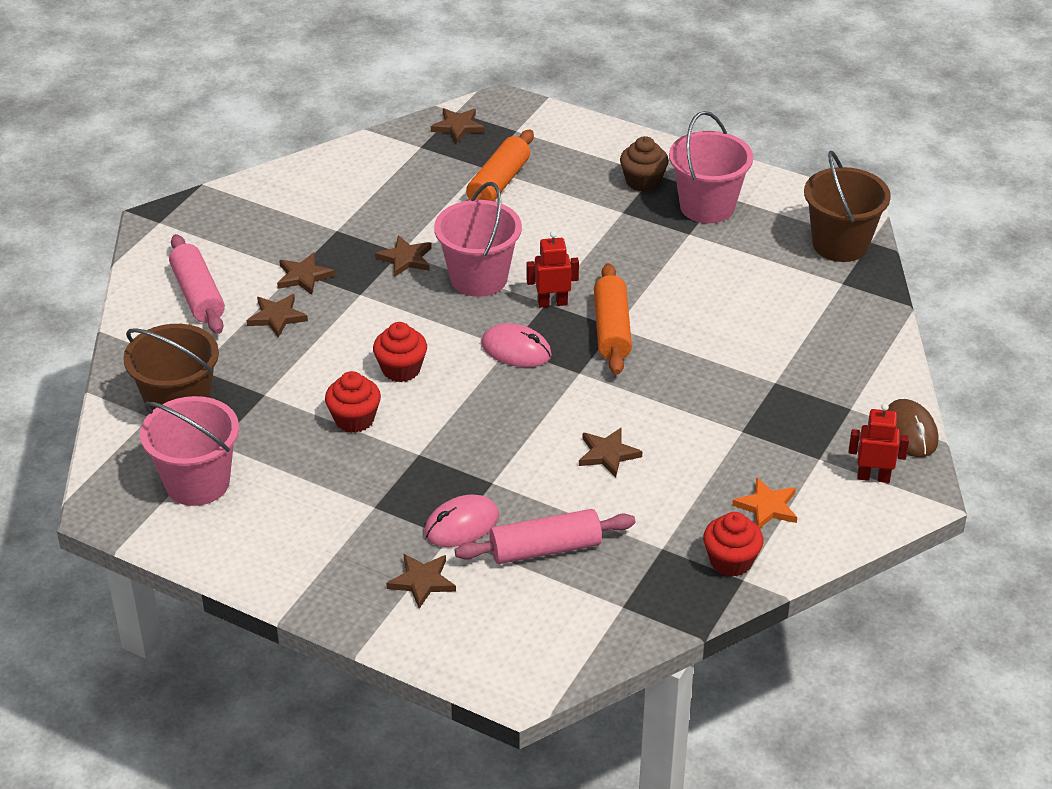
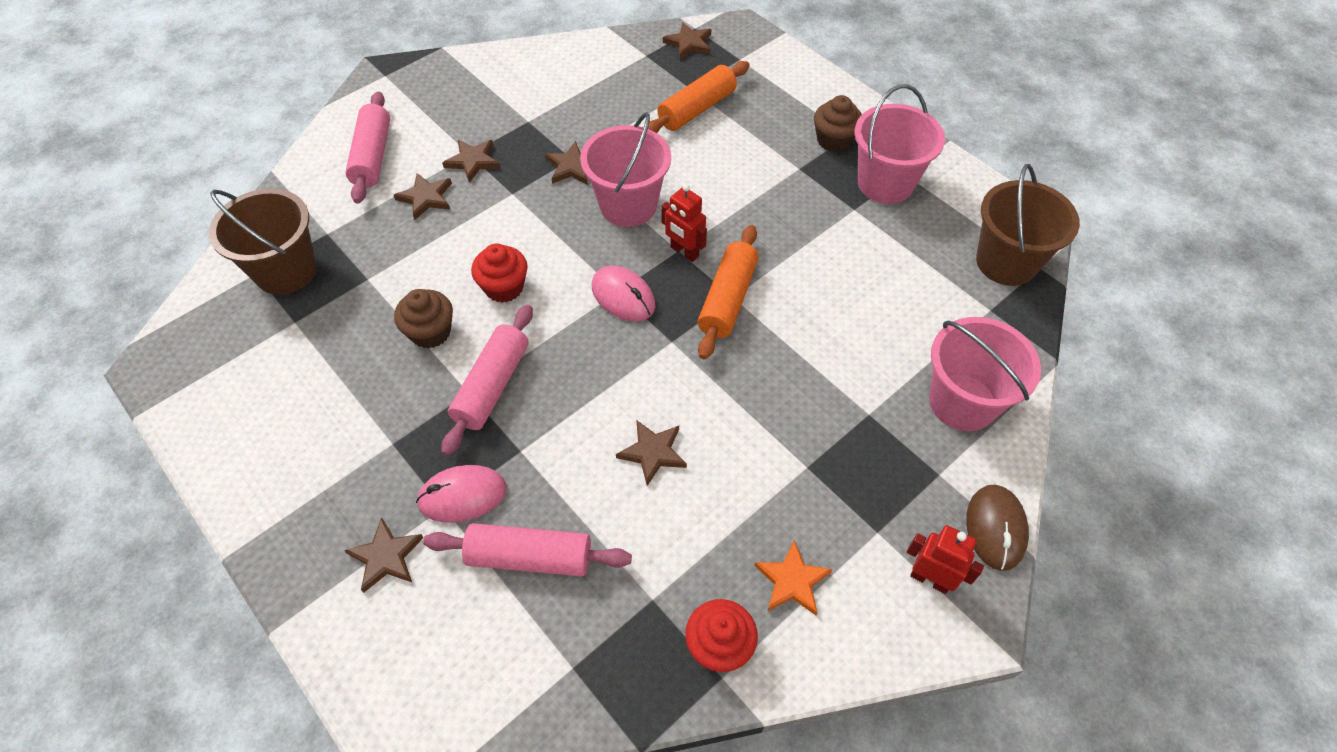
camera: 20 degrees right, 15 degrees up
(197, 483) = (250, 361): pink bucket -> pink bucket (962, 402)
(354, 419) = (430, 332): red cupcake -> brown cupcake
(438, 444) = (492, 386): none -> pink rolling pin
(552, 303) = (684, 252): red robot -> red robot turned 150 degrees counterclockwise

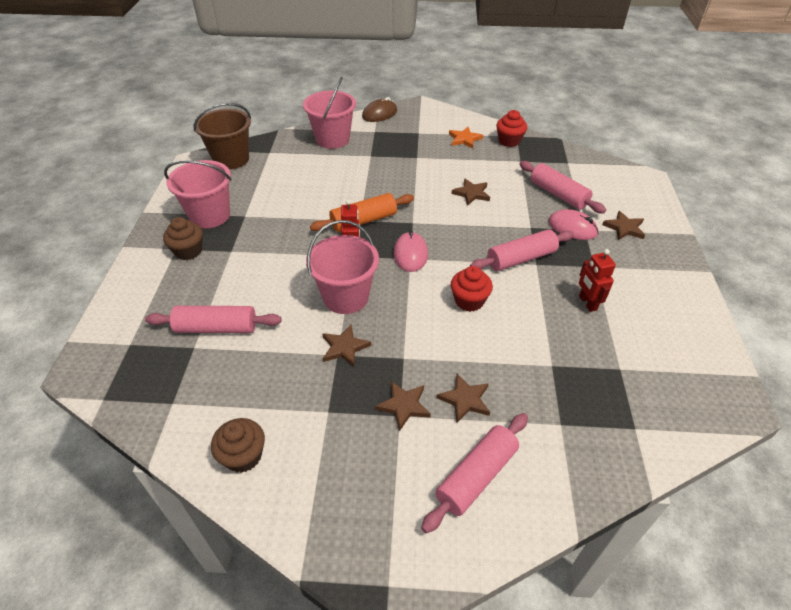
camera: 135 degrees left, 10 degrees down
(286, 271) = (609, 413): brown bucket -> none
(430, 332) = (534, 305): brown cupcake -> brown cupcake (243, 456)
(689, 43) = (131, 387): brown star -> none
(697, 109) = (216, 328): orange rolling pin -> pink rolling pin
(930, 579) = (419, 117): red robot -> red robot (587, 303)

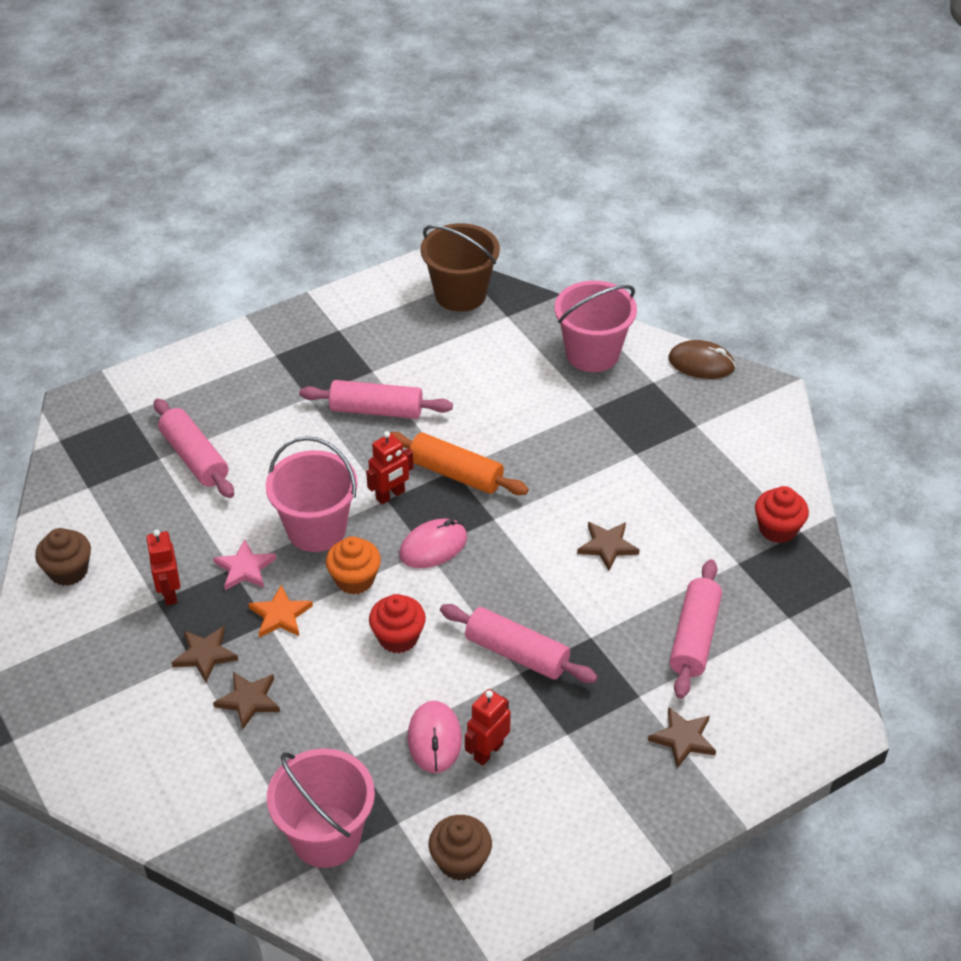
camera: 55 degrees right, 0 degrees up
(188, 251) = (279, 366): brown cupcake -> brown cupcake (460, 861)
(210, 215) = (347, 344): pink bucket -> pink bucket (326, 837)
(327, 400) = (169, 593): none -> red robot
(344, 347) = (245, 568): brown star -> pink star
(405, 299) = (354, 579): none -> orange cupcake
(464, 139) = (730, 480): orange star -> orange star (280, 615)
(476, 476) = (161, 752): pink rolling pin -> pink rolling pin (376, 410)
(572, 227) = (630, 681): pink mouse -> pink mouse (434, 739)

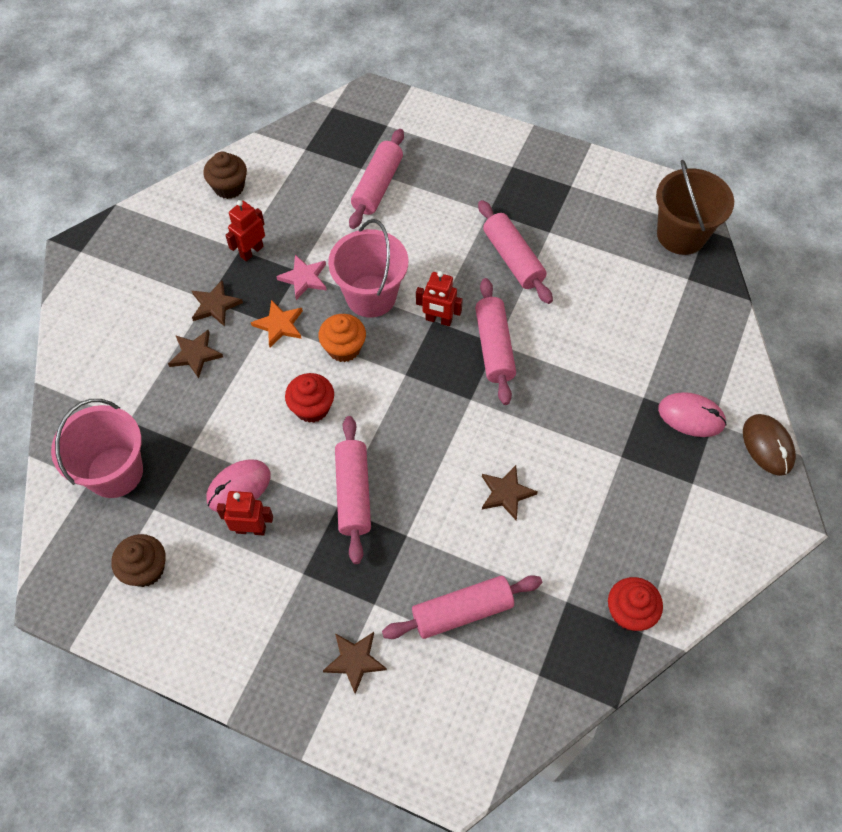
camera: 55 degrees right, 15 degrees up
(433, 546) = (412, 377): pink mouse -> pink mouse (691, 416)
(455, 474) = (494, 347): orange rolling pin -> pink rolling pin
(592, 354) = (702, 361): pink bucket -> none

